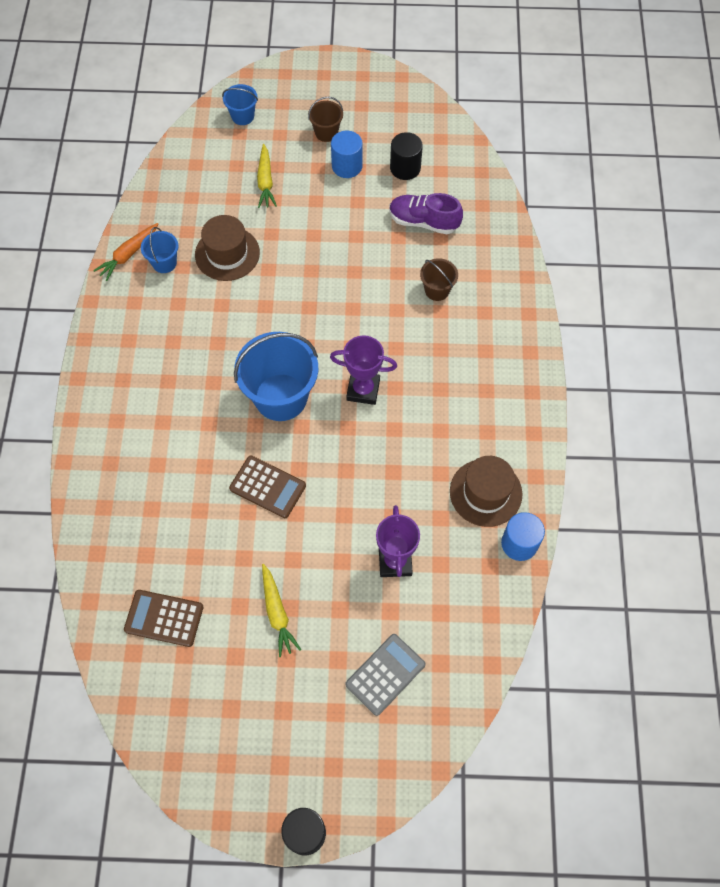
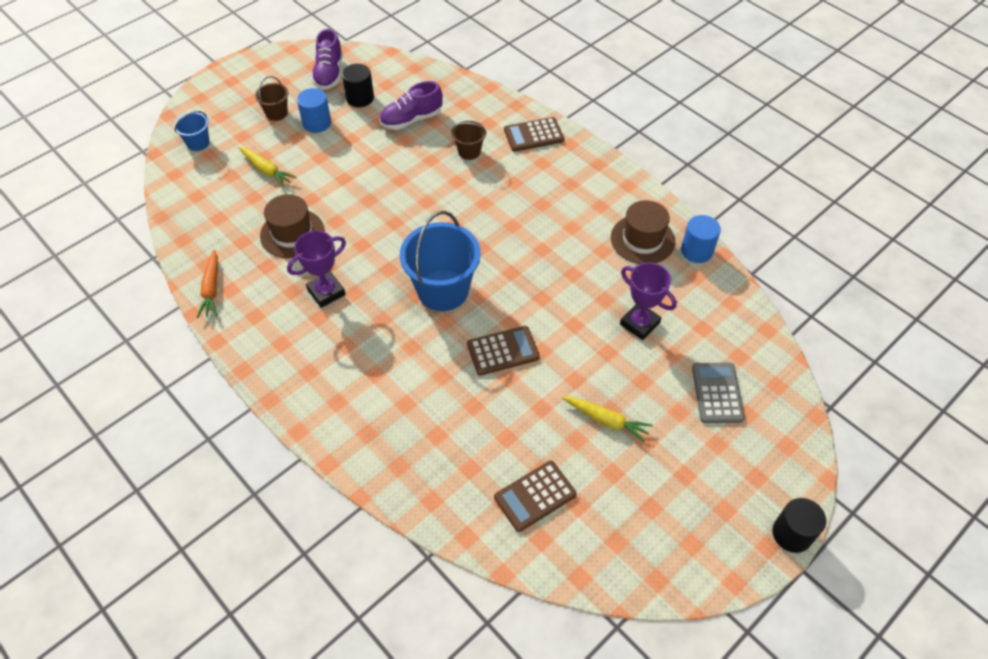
camera: 45 degrees left, 10 degrees down
(164, 263) = (248, 273): blue bucket -> none
(363, 390) = (493, 243): purple trophy -> purple trophy (326, 292)
(405, 125) = (329, 74): none -> purple shoe
(508, 318) = (533, 135): none -> brown calculator

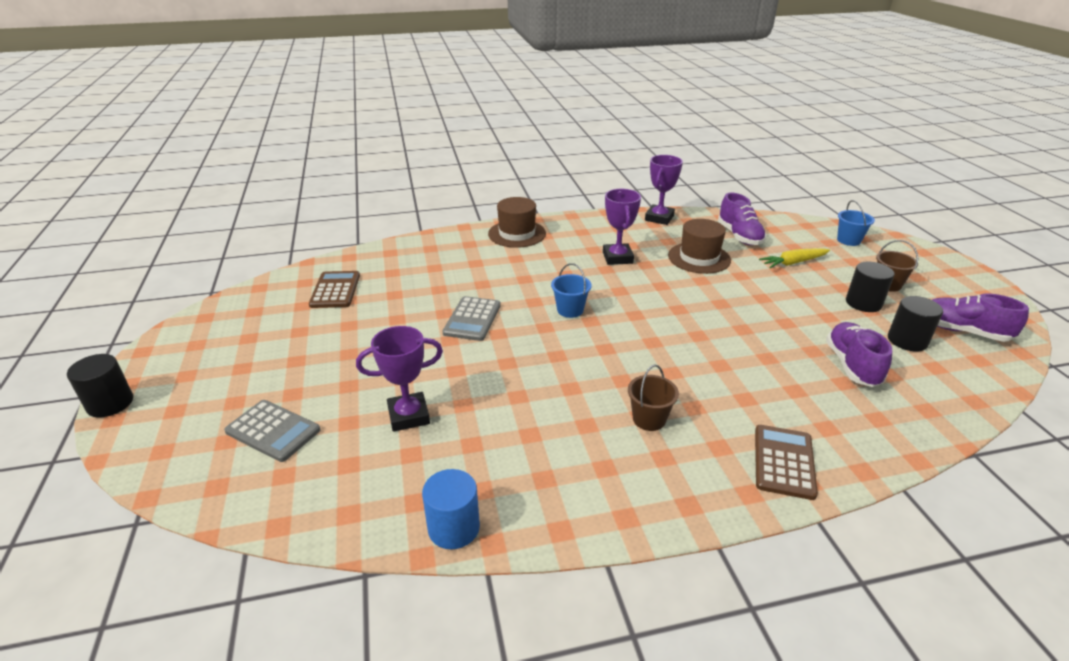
camera: 120 degrees right, 20 degrees down
(211, 289) = (659, 218): orange carrot -> purple trophy
(226, 216) = (739, 236): none -> purple shoe
(317, 123) = (863, 303): blue cylinder -> black cylinder
(443, 290) = (570, 310): blue bucket -> blue bucket, size x0.49
(469, 151) = (771, 391): brown bucket -> brown bucket (649, 419)
(503, 351) = (472, 319): brown calculator -> grey calculator
(606, 420) = (342, 347): yellow carrot -> none
(642, 239) = (518, 480): brown hat -> brown hat (517, 234)

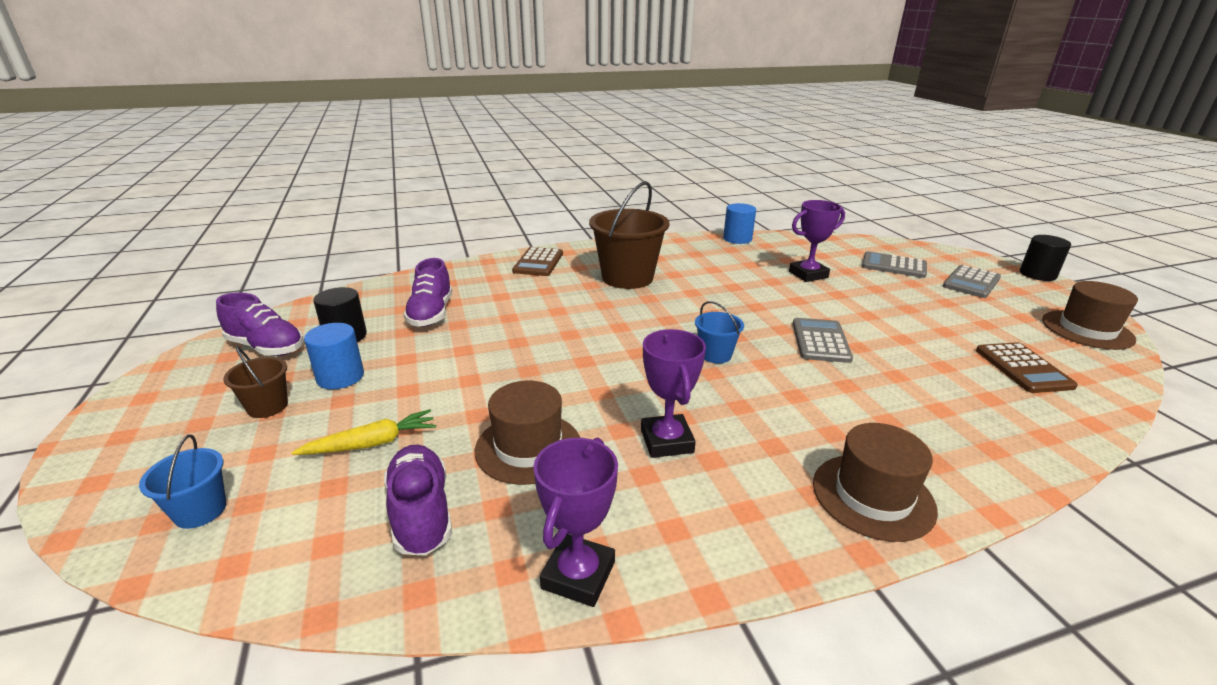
camera: 175 degrees right, 5 degrees down
(216, 321) = (1087, 330): none -> brown hat
(219, 391) = (971, 282): none -> grey calculator
(649, 419) = (627, 278): brown bucket -> brown bucket, size x2.04
(863, 303) = (340, 377): black cylinder -> blue cylinder

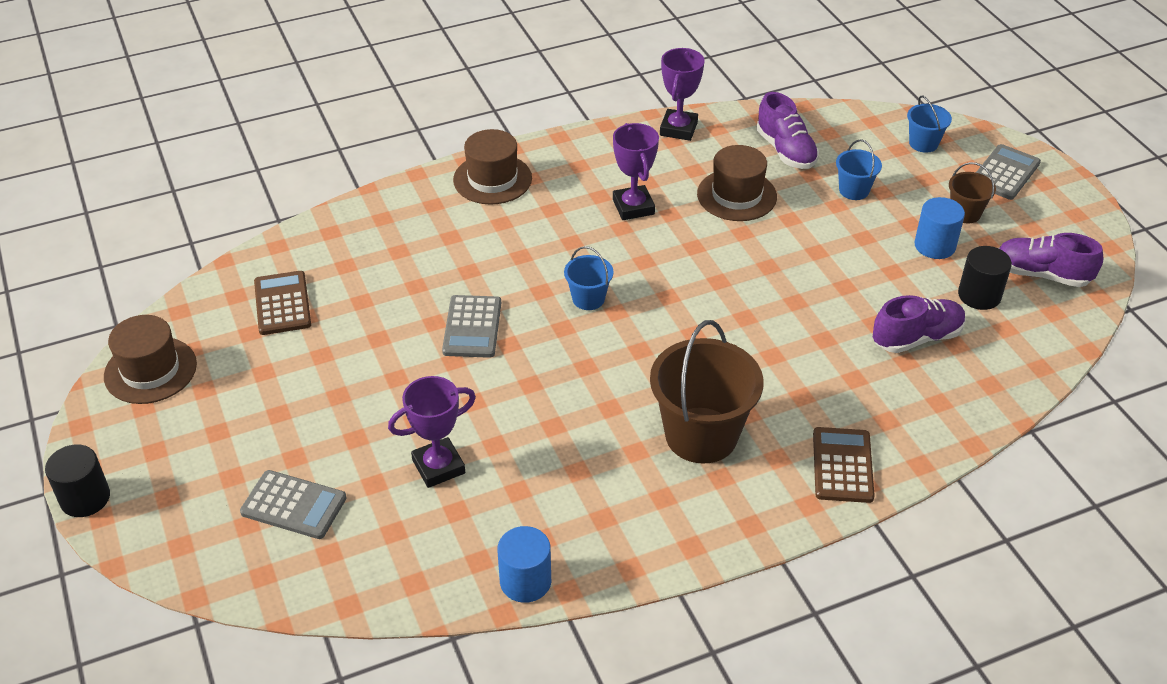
camera: 175 degrees right, 15 degrees up
(372, 443) = (854, 190): yellow carrot -> blue bucket
(431, 314) = (916, 338): purple shoe -> purple shoe turned 75 degrees clockwise
(971, 282) = (207, 466): grey calculator -> grey calculator (1005, 173)

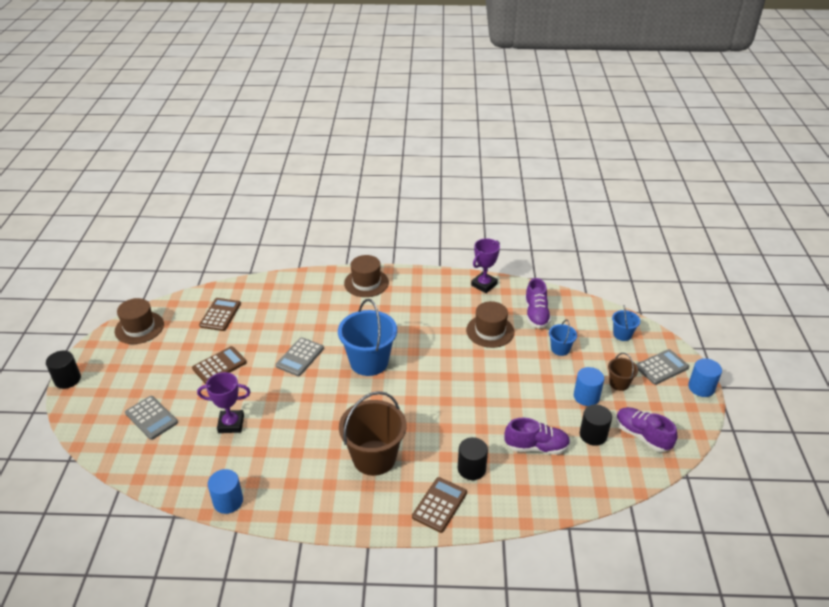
camera: 25 degrees right, 5 degrees down
(346, 384) = (219, 365): none -> brown calculator
(588, 299) = (369, 362): blue bucket -> blue bucket, size x2.04
(633, 207) = (428, 320): purple trophy -> none
(850, 399) = (471, 468): none -> black cylinder
(1072, 184) = (701, 387): none -> blue cylinder

